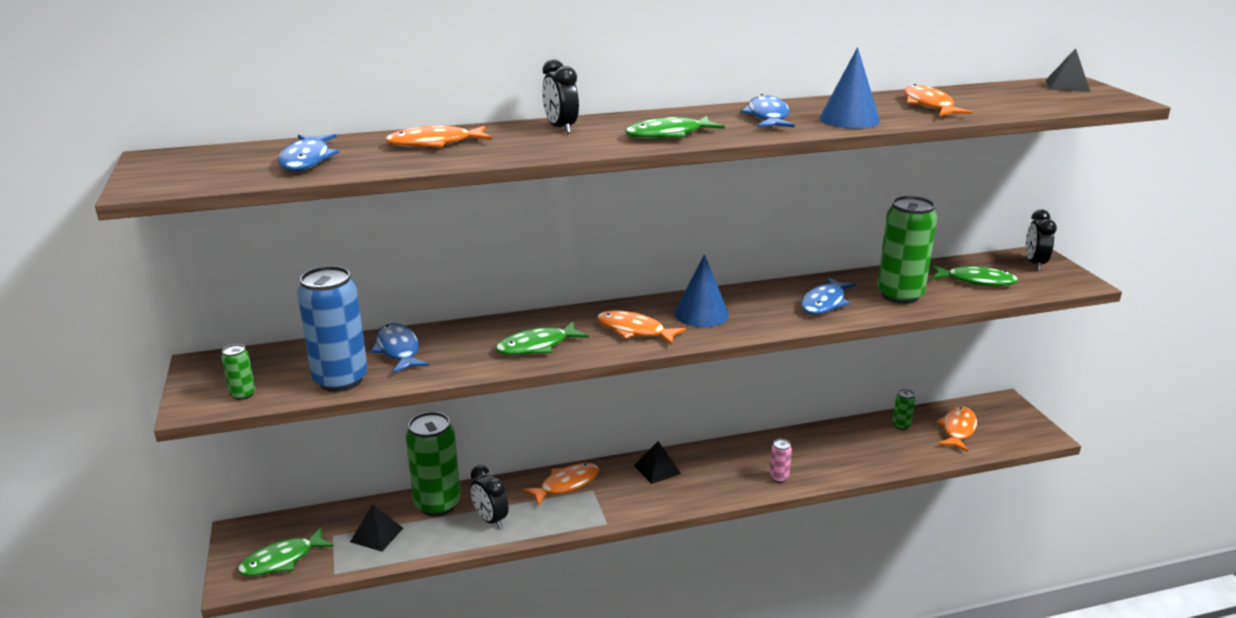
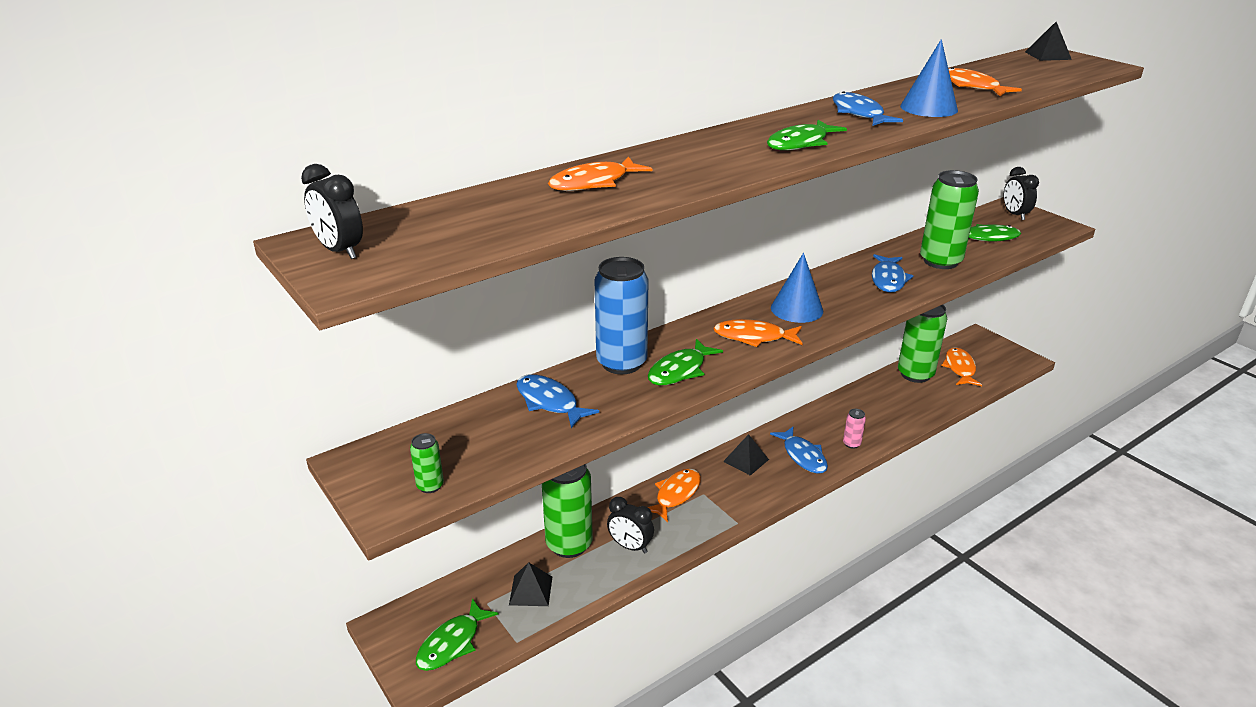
camera: 20 degrees left, 5 degrees up
(307, 160) = (486, 220): blue fish -> blue fish (802, 456)
(340, 380) = (520, 447): blue can -> blue can (621, 363)
(560, 128) = (693, 149): black clock -> black clock (339, 251)
(901, 426) = (915, 374): green can -> green can, size x2.25

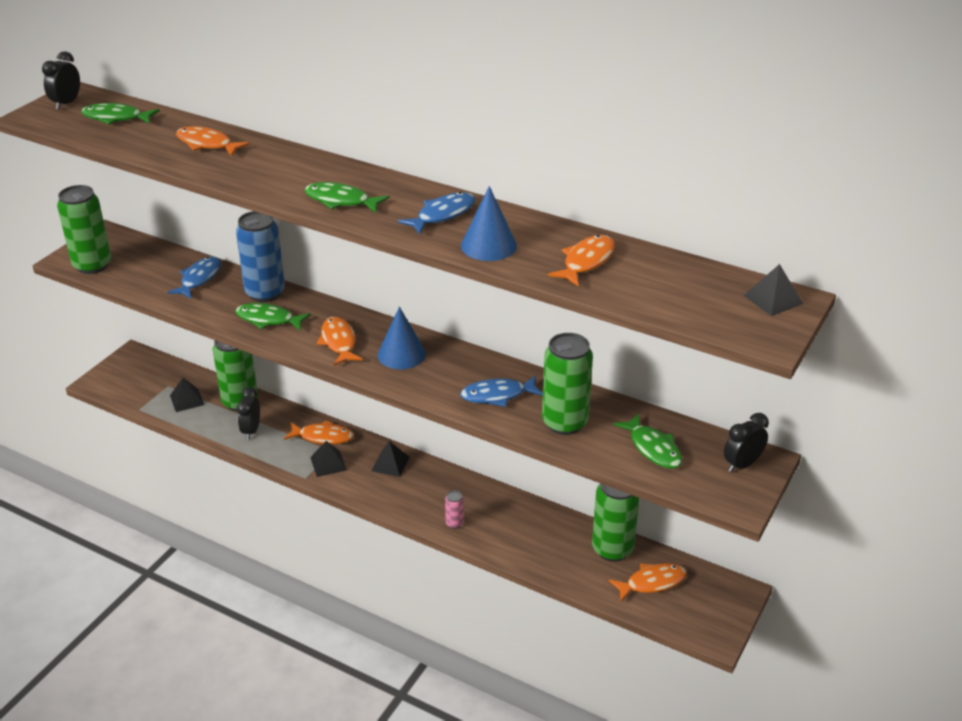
camera: 65 degrees right, 5 degrees up
(430, 486) = (92, 265): green can -> green can, size x2.25
(452, 643) = (128, 384): green fish -> green fish (116, 118)
(722, 501) = (328, 463): none -> black pyramid
(802, 456) = (417, 496): blue fish -> none

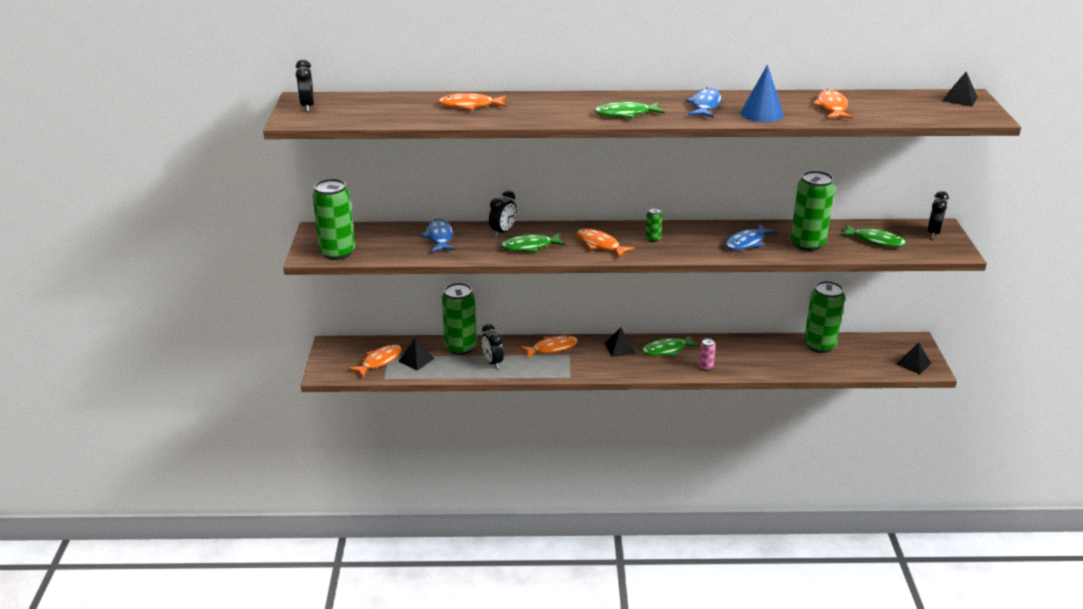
camera: 30 degrees left, 5 degrees down
(116, 118) = (367, 106): green fish -> green fish (667, 350)
(265, 293) = (503, 232): blue can -> black clock
(328, 463) = (576, 363): black pyramid -> black pyramid (913, 363)
(401, 354) = (652, 239): blue cone -> green can
(652, 583) = (863, 355): orange fish -> orange fish (379, 361)

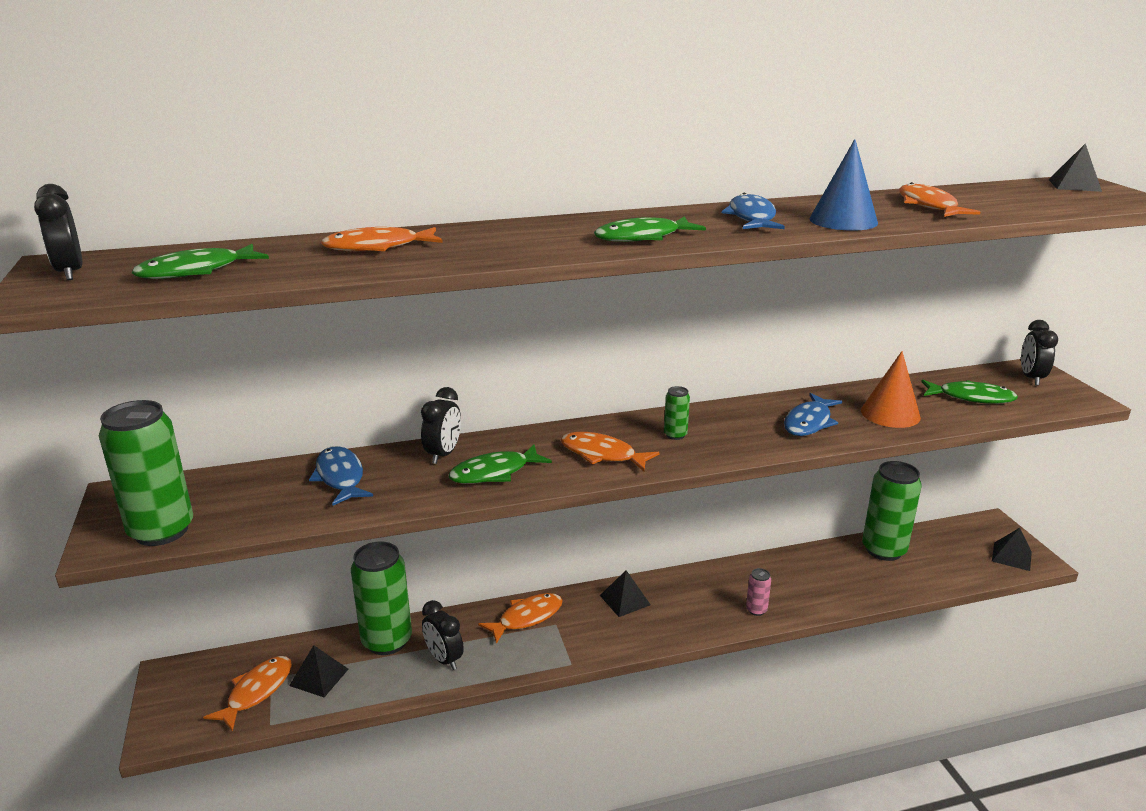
camera: 15 degrees left, 5 degrees down
(667, 350) = (691, 591): green fish -> green fish (196, 271)
(807, 244) = (890, 414): green can -> orange cone

